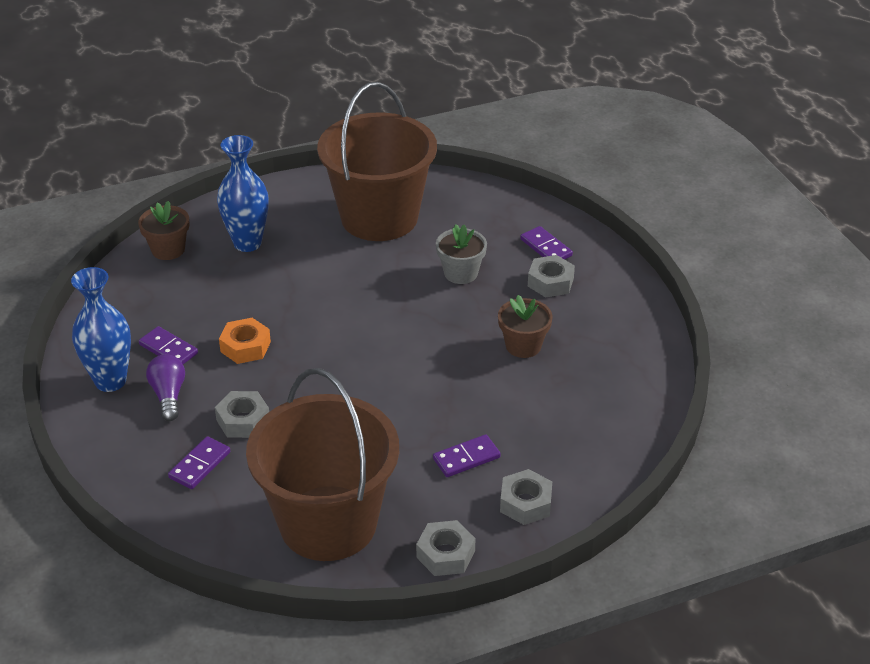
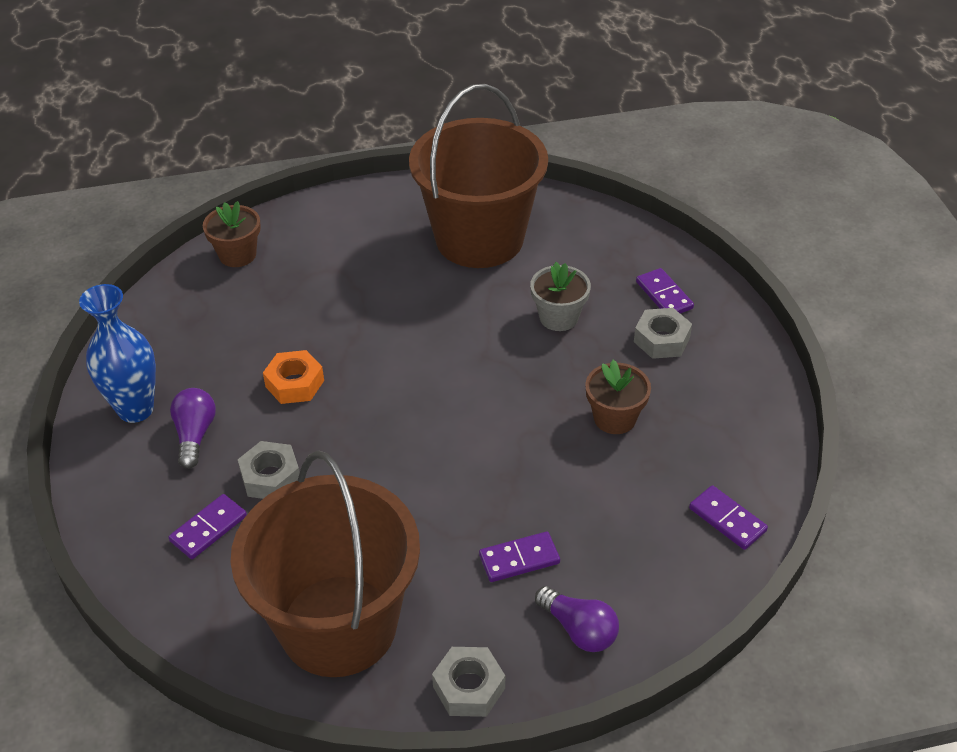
camera: 10 degrees right, 5 degrees up
(168, 349) = (208, 377): purple domino -> purple domino (727, 520)
(247, 243) = (326, 255): blue vase -> none
(525, 503) = (579, 630): grey nut -> purple light bulb

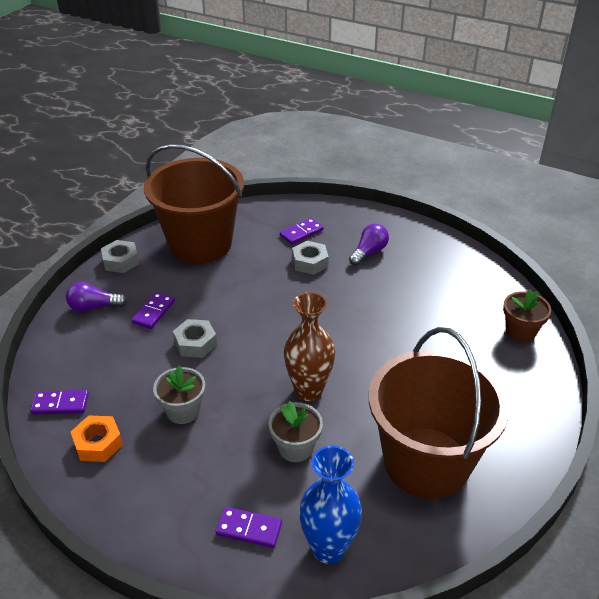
camera: 130 degrees right, 5 degrees down
(135, 409) = (410, 242): blue vase -> blue vase (328, 548)
(195, 435) = (369, 252): purple light bulb -> purple light bulb turned 90 degrees counterclockwise
(208, 528) = (301, 233): purple domino -> purple domino turned 60 degrees clockwise
(294, 383) = (369, 300): orange nut -> orange nut (98, 443)
(484, 349) = (308, 390): none -> brown vase
(614, 418) = (183, 411): brown flower pot -> grey flower pot
(661, 340) = (211, 488): grey nut -> grey nut (195, 343)

